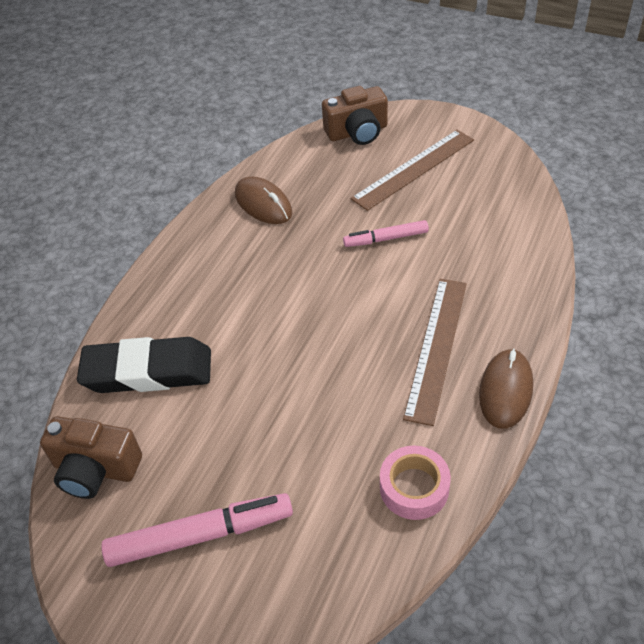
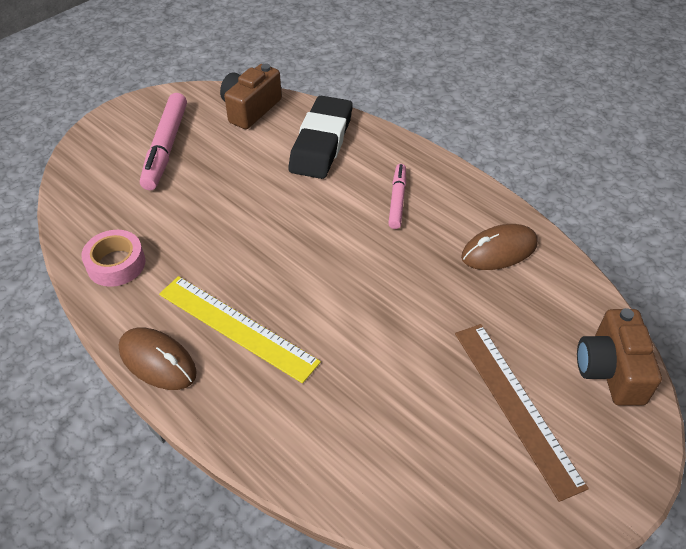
camera: 105 degrees right, 0 degrees up
(386, 239) = (402, 336): pink marker -> pink marker (397, 200)
(436, 347) = (237, 327): brown ruler -> yellow ruler

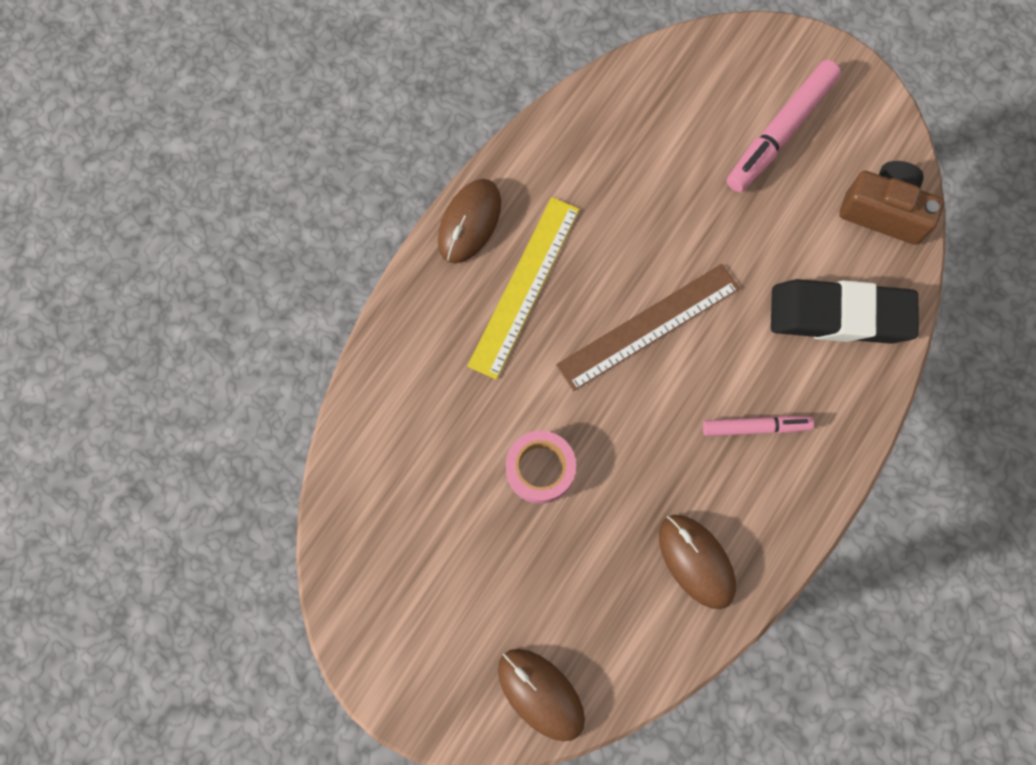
camera: 80 degrees right, 25 degrees up
(116, 264) = (584, 141): pink tape -> pink tape (540, 469)
(166, 147) = (780, 132): pink marker -> pink marker turned 45 degrees counterclockwise
(516, 405) = (477, 587): brown ruler -> brown ruler (648, 326)
(610, 370) = (541, 694): brown camera -> brown mouse

